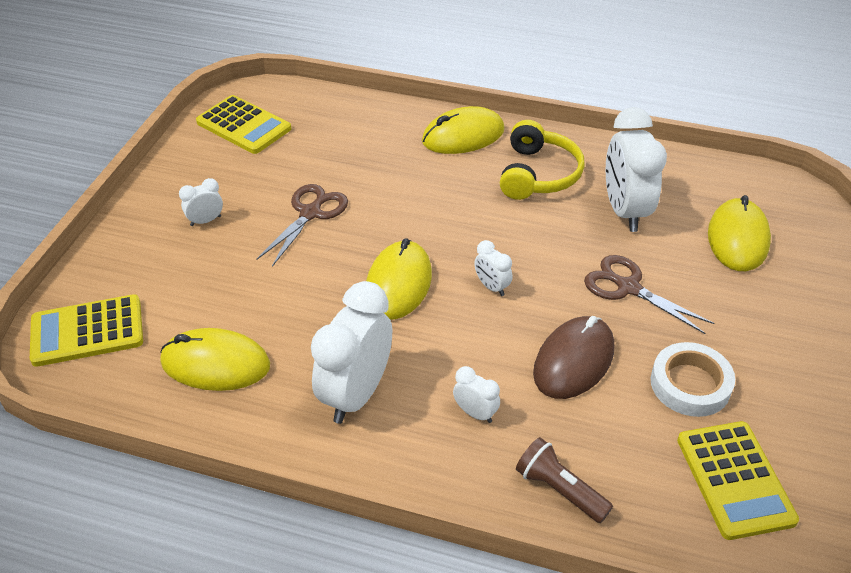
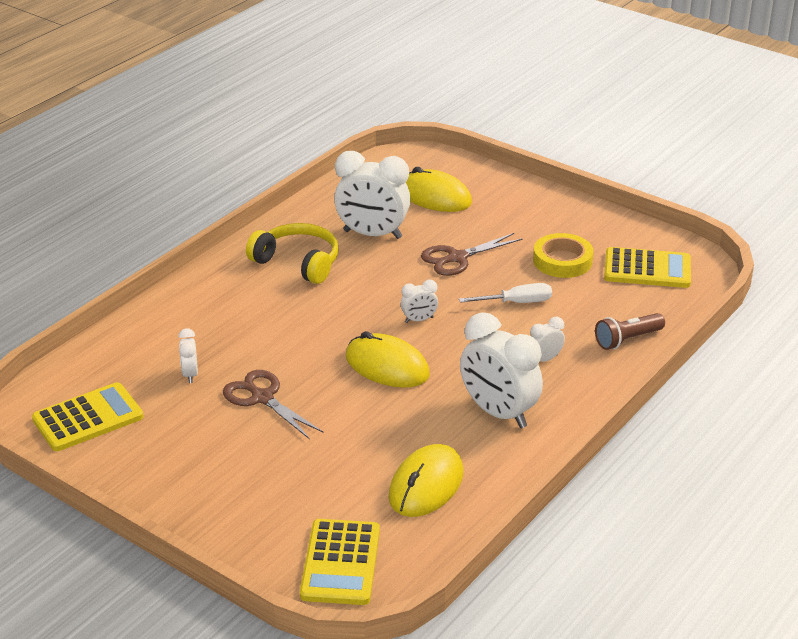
camera: 70 degrees left, 10 degrees down
(206, 221) = (228, 466): white clock -> white clock (190, 374)
(463, 136) = (214, 288): yellow mouse -> none
(573, 361) = (516, 302): brown mouse -> white screwdriver
(690, 384) = (562, 261): white tape -> yellow tape

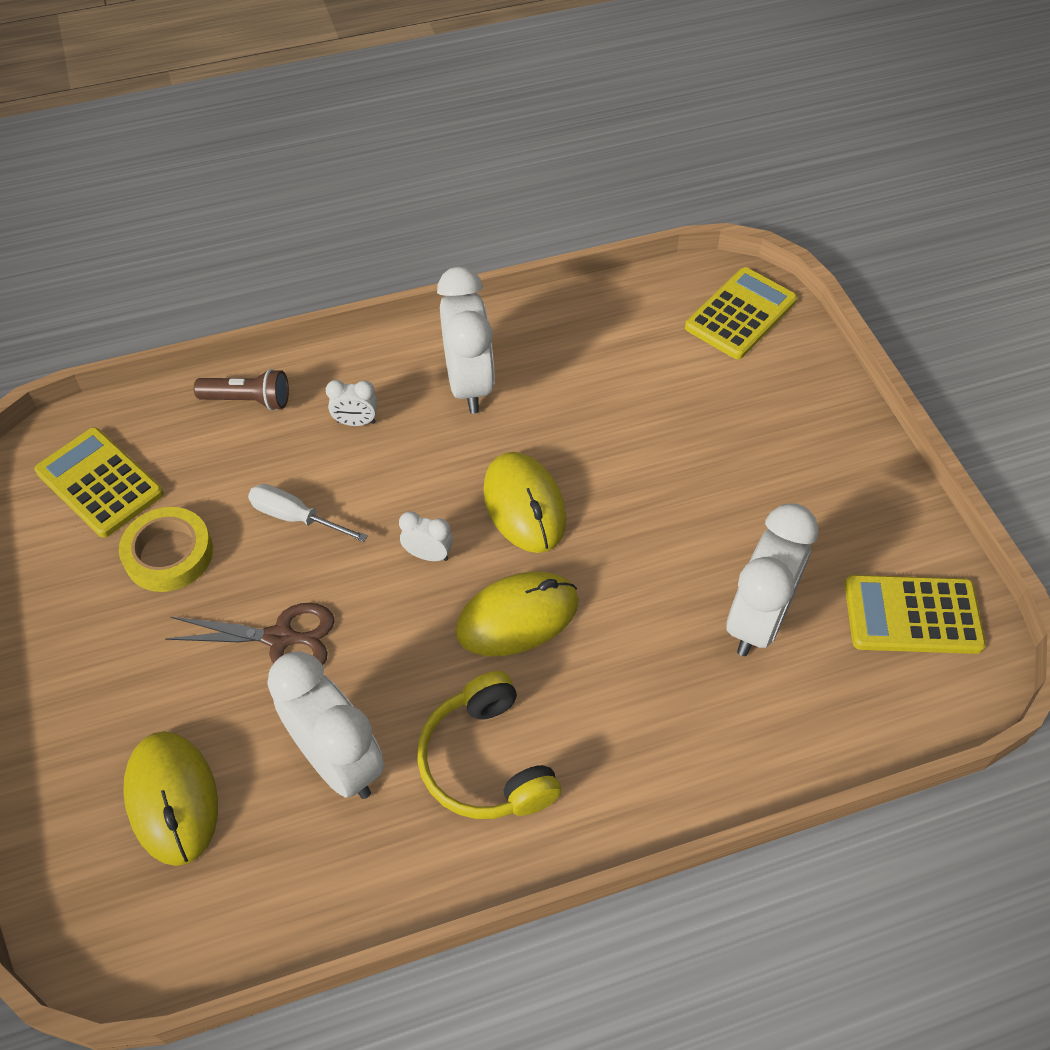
camera: 145 degrees left, 20 degrees up
(190, 374) = (757, 620): white clock -> white clock, size x2.17
(262, 398) = (694, 536): brown scissors -> none
(426, 485) = (607, 346): yellow mouse -> yellow mouse (517, 617)

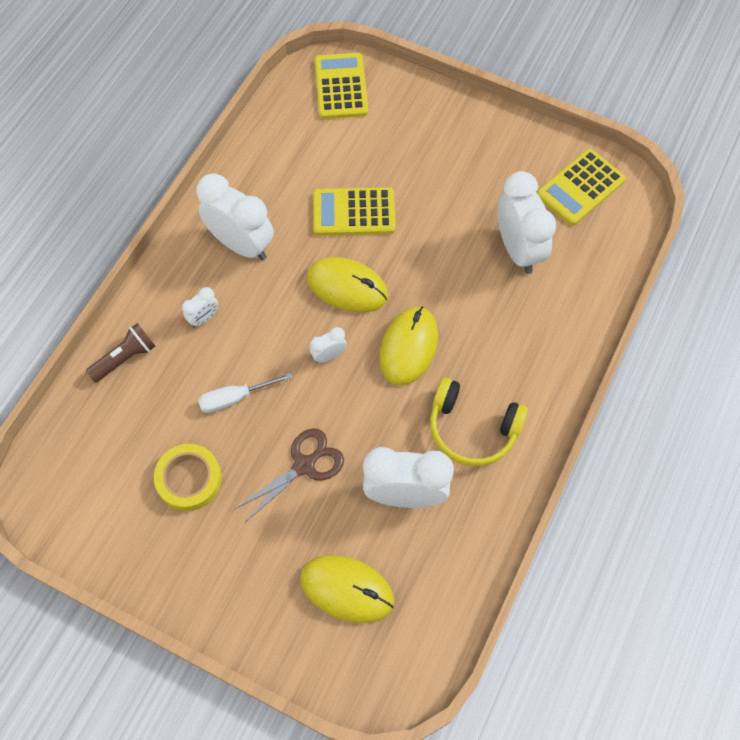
camera: 45 degrees left, 10 degrees up
(99, 483) = (96, 479): yellow calculator -> yellow calculator (354, 212)

